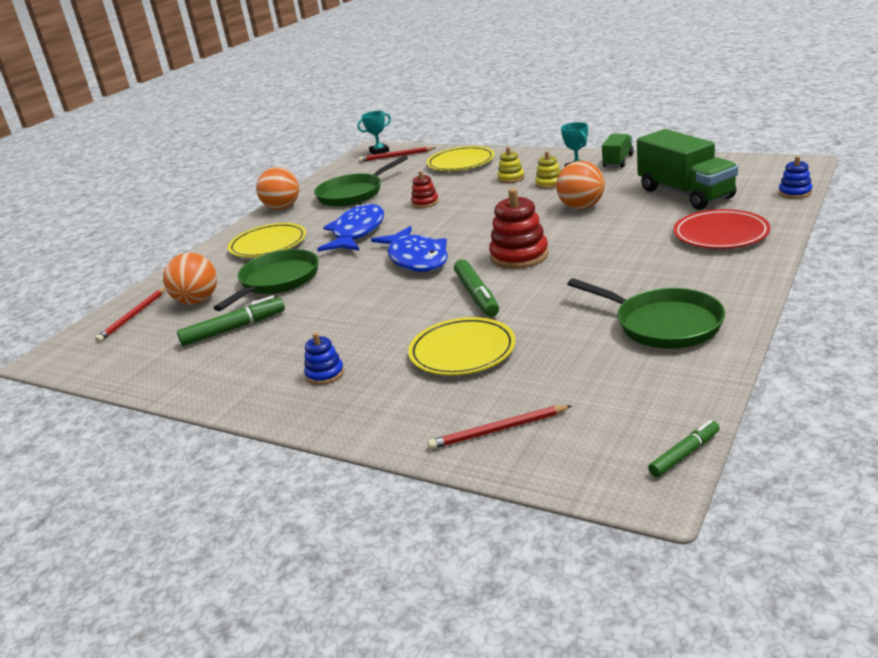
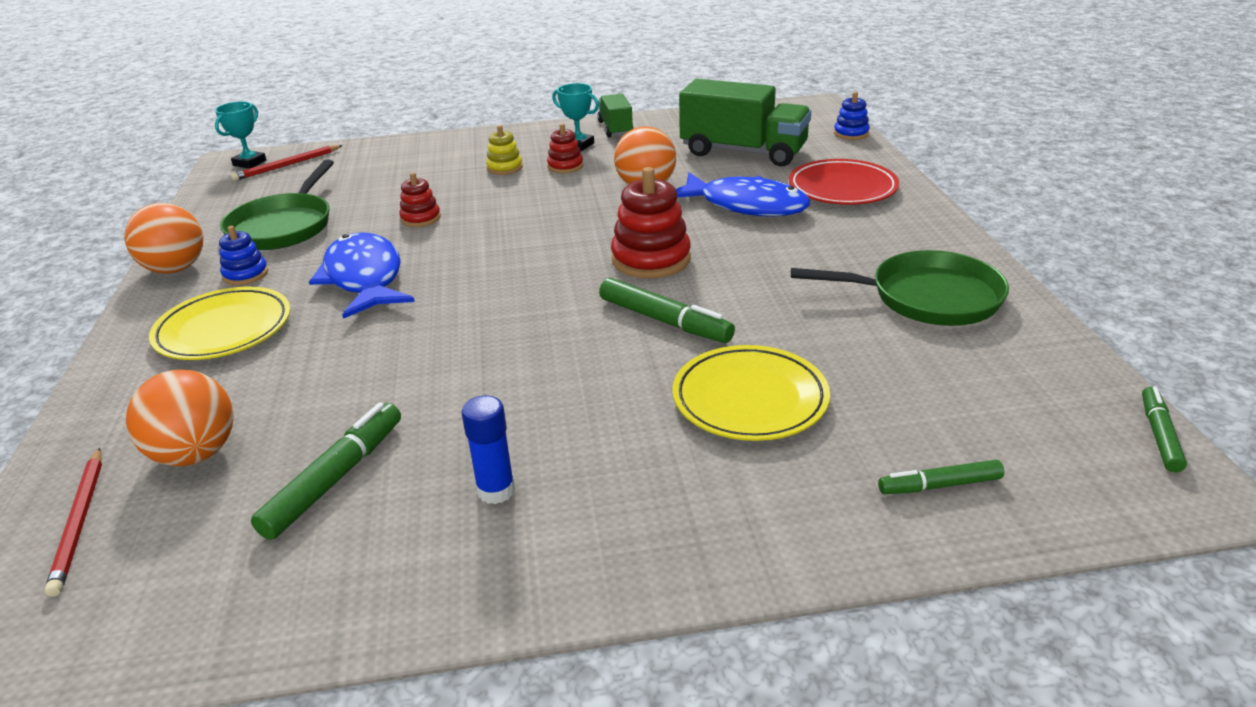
camera: 40 degrees left, 5 degrees up
(277, 281) = (318, 381): green pan -> none
(287, 356) = (496, 491): none -> blue glue stick
(325, 374) = (597, 496): blue stacking toy -> blue stacking toy (246, 274)
(416, 259) = (511, 294): blue fish -> blue fish (746, 205)
(461, 163) = (404, 159): yellow plate -> none
(498, 430) = (939, 485): red pencil -> green marker
(549, 183) = (565, 166): yellow stacking toy -> red stacking toy

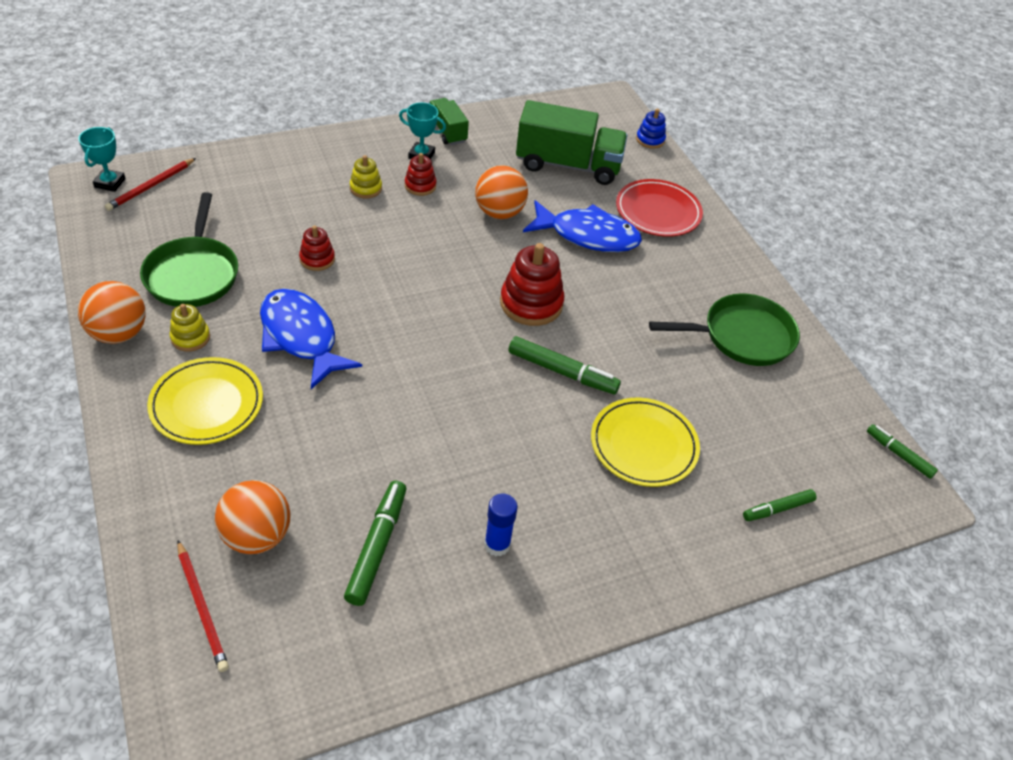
camera: 20 degrees left, 15 degrees up
(246, 274) = (190, 337): blue stacking toy -> yellow stacking toy
(1159, 435) = (898, 454): green marker -> green marker turned 45 degrees counterclockwise

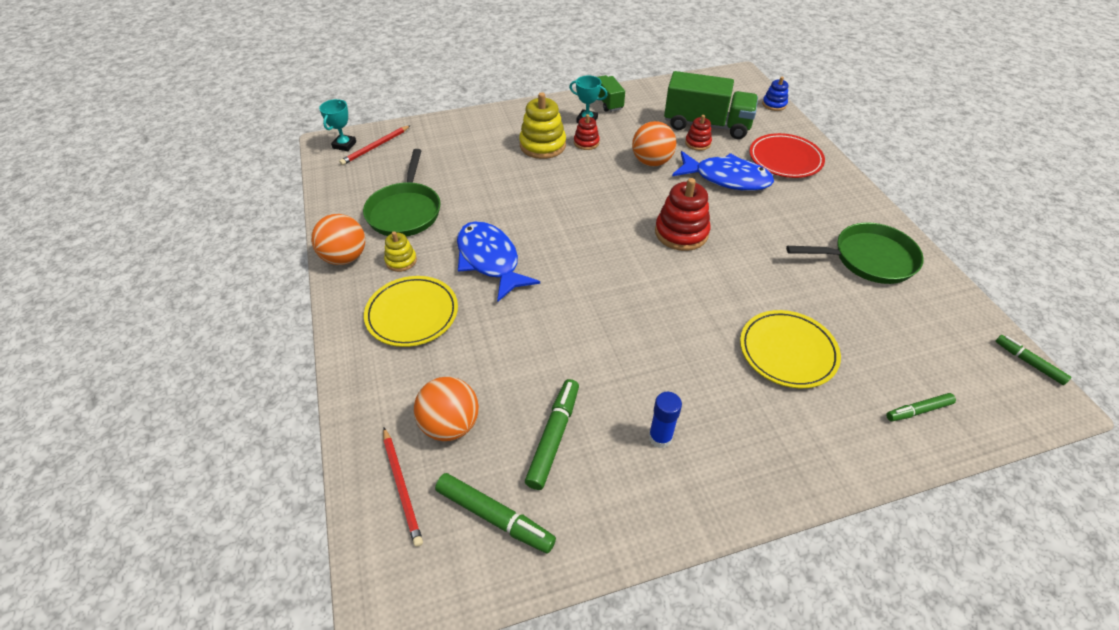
camera: 10 degrees right, 0 degrees up
(317, 259) = (503, 199): red stacking toy -> red stacking toy (697, 143)
(366, 188) = (542, 145): yellow stacking toy -> yellow stacking toy, size x1.80
(562, 372) = (711, 288): green marker -> green marker (494, 517)

